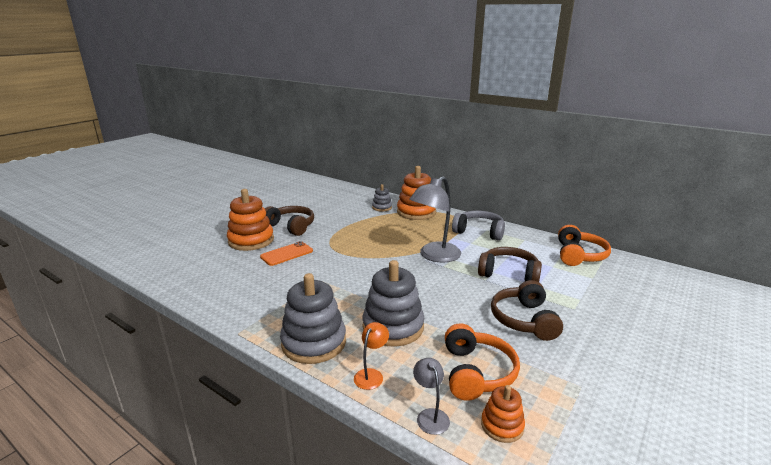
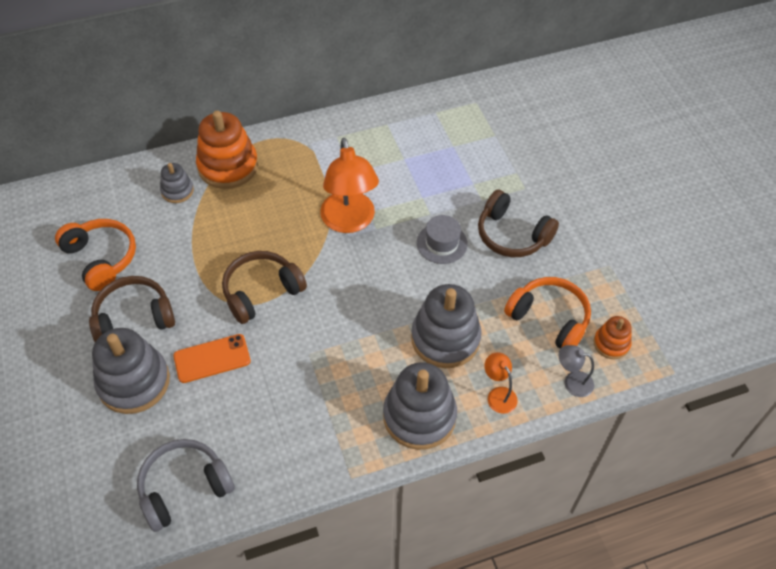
camera: 55 degrees left, 30 degrees up
(251, 240) = (134, 382): orange stacking toy -> grey stacking toy
(286, 254) = (212, 358): orange phone -> orange phone turned 75 degrees clockwise
(434, 256) = (349, 222): grey lamp -> orange lamp
(469, 293) = (442, 243): none -> grey hat
(479, 232) = (335, 146): grey headphones -> grey headphones (184, 488)
(509, 273) = (436, 188): brown headphones -> brown headphones (261, 292)
(579, 255) = (452, 110): orange headphones -> orange headphones (101, 258)

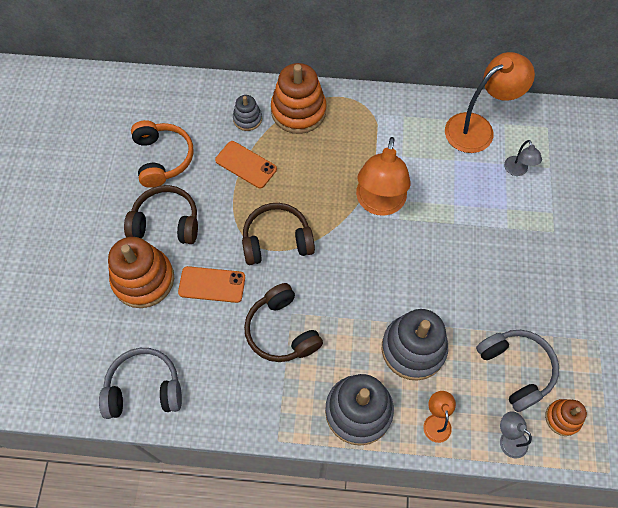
camera: 25 degrees right, 10 degrees up
(134, 382) = (143, 279): grey stacking toy -> orange stacking toy
(195, 233) = (246, 164): none -> orange phone
(412, 124) = (477, 128): none -> orange lamp
(442, 243) = (451, 256): grey hat -> none
(467, 148) = (517, 170): none -> grey lamp
(512, 235) = (519, 273): brown headphones -> brown headphones (281, 330)
(549, 319) = (516, 369): orange headphones -> grey headphones

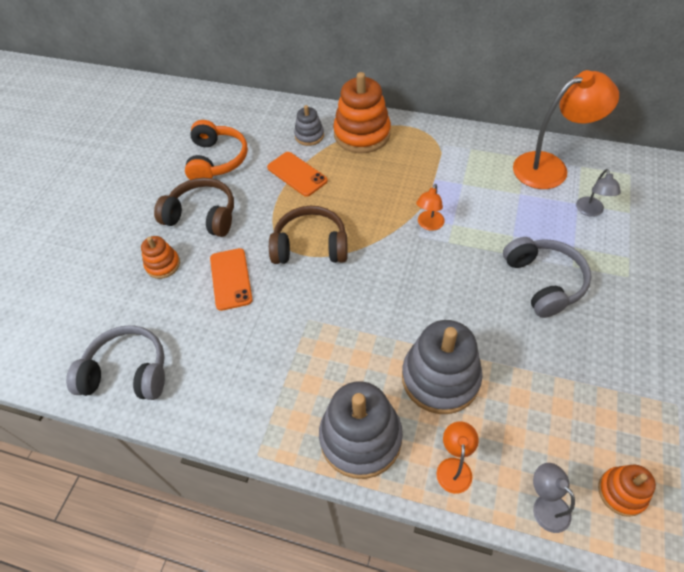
camera: 15 degrees right, 10 degrees down
(143, 279) = (163, 265): orange stacking toy -> orange stacking toy, size x0.52
(212, 284) = (231, 279): orange phone -> orange phone turned 60 degrees clockwise
(281, 330) = (293, 335): brown headphones -> none
(379, 203) = (429, 225): orange lamp -> orange lamp, size x0.48
(516, 369) = (565, 422): grey headphones -> grey headphones (544, 282)

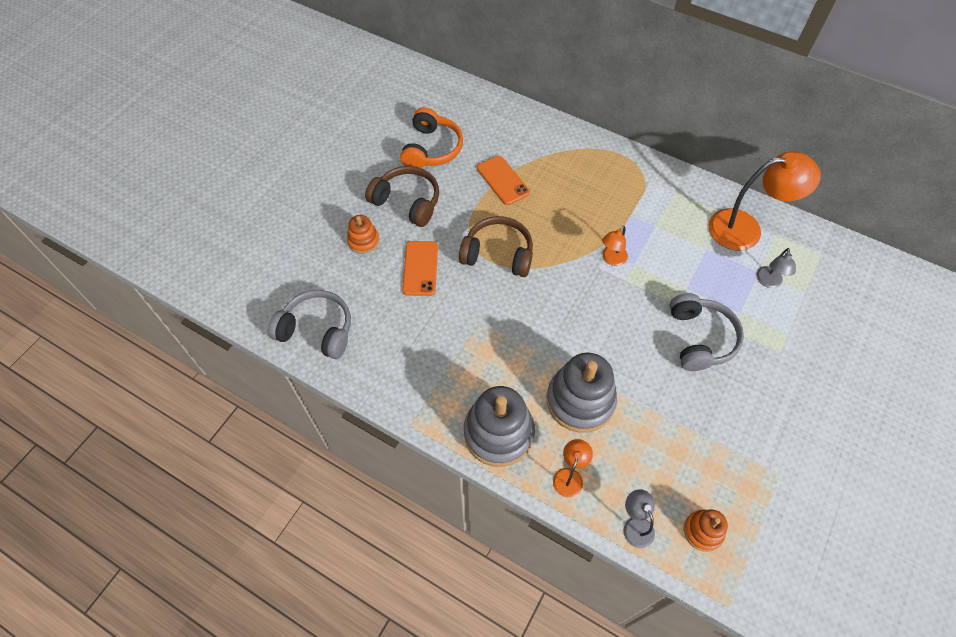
camera: 10 degrees right, 5 degrees up
(309, 136) = (524, 143): grey stacking toy -> none
(362, 134) = (574, 153): orange stacking toy -> none

